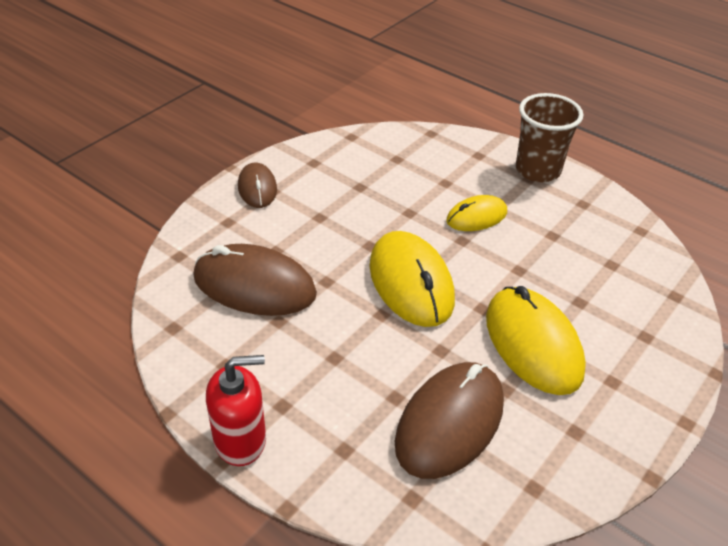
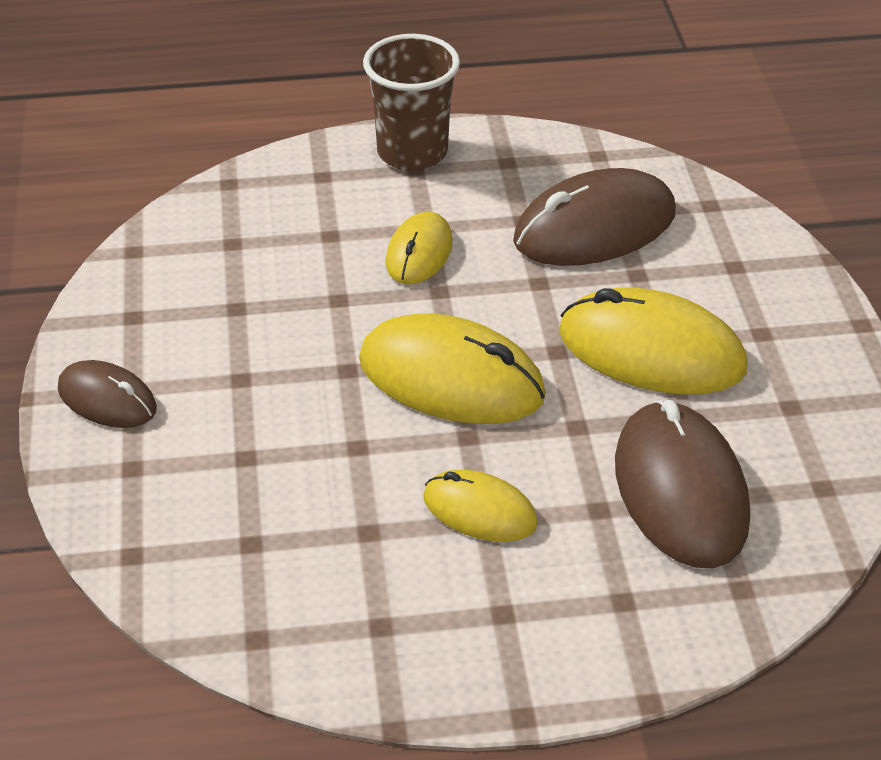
camera: 45 degrees left, 0 degrees up
(240, 440) = (513, 683): red soap dispenser -> none
(254, 285) = (282, 515): brown mouse -> brown mouse (594, 227)
(338, 351) = (480, 510): none -> yellow mouse

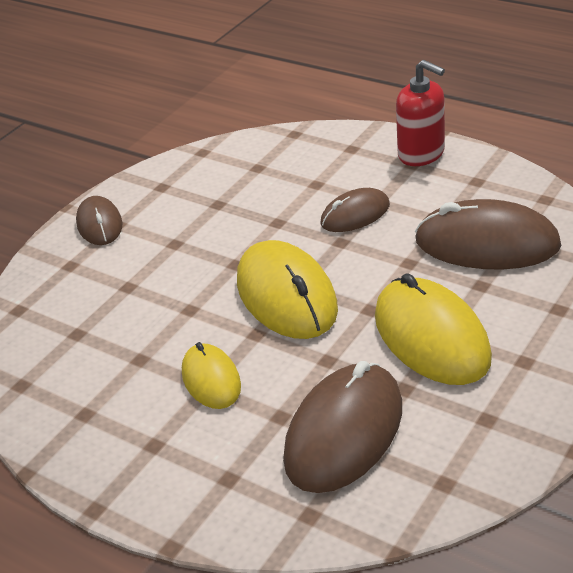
camera: 45 degrees right, 5 degrees down
(412, 153) = (421, 154): brown cup -> red soap dispenser
(419, 253) = (355, 214): yellow mouse -> brown mouse

